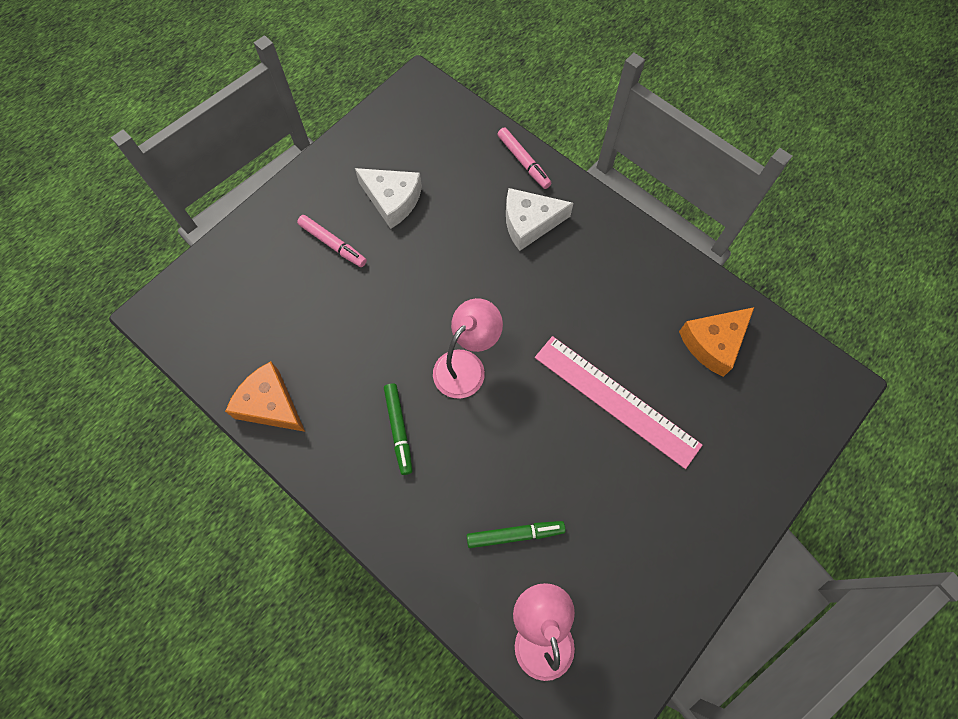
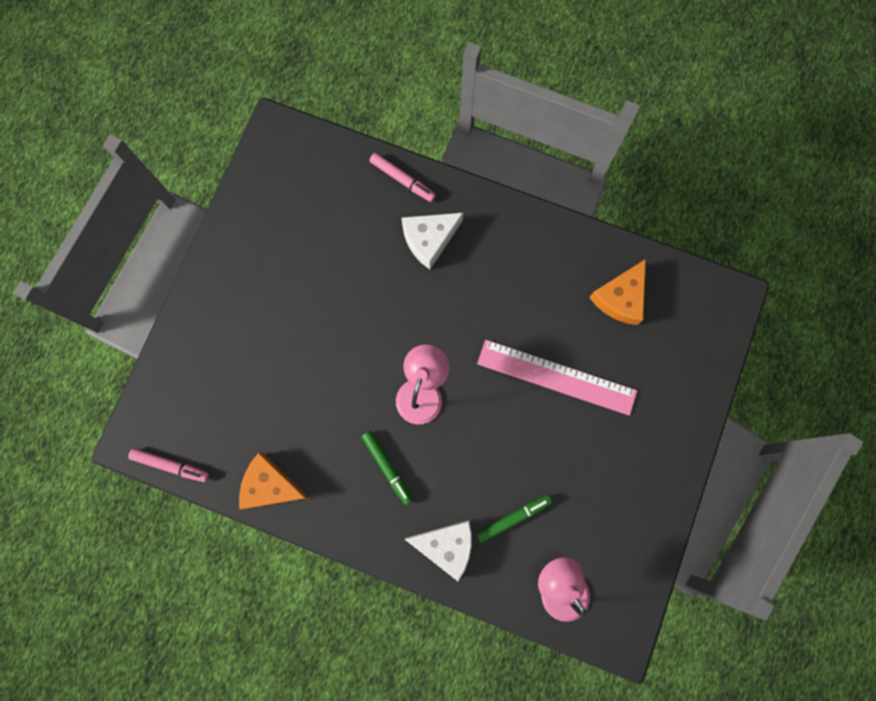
camera: 20 degrees left, 10 degrees up
(333, 244) = (262, 321): pink marker -> pink marker (171, 465)
(392, 200) = (298, 259): white cheese -> white cheese (446, 546)

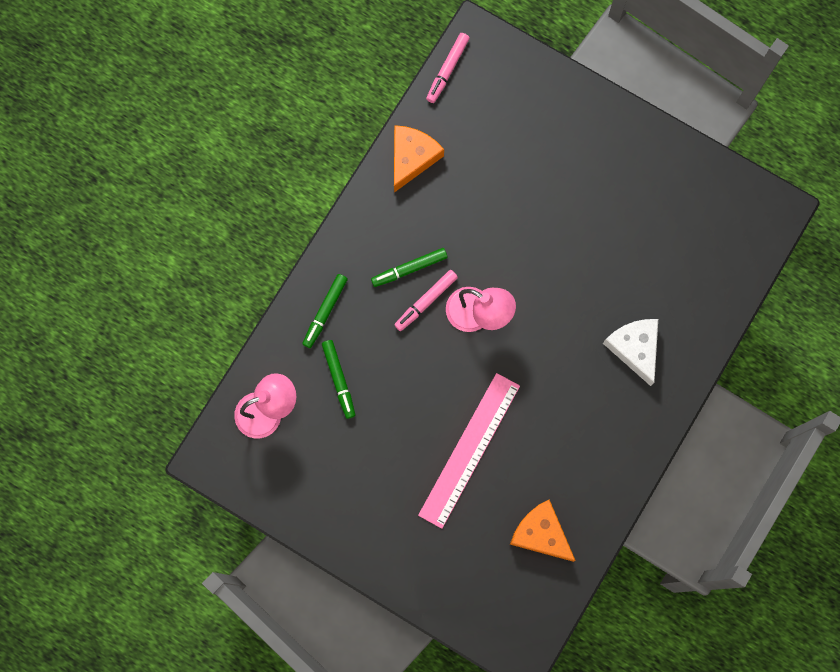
camera: 100 degrees right, 0 degrees up
(402, 180) = (705, 332): pink marker -> pink marker (426, 301)
(446, 546) = (325, 312): white cheese -> green marker

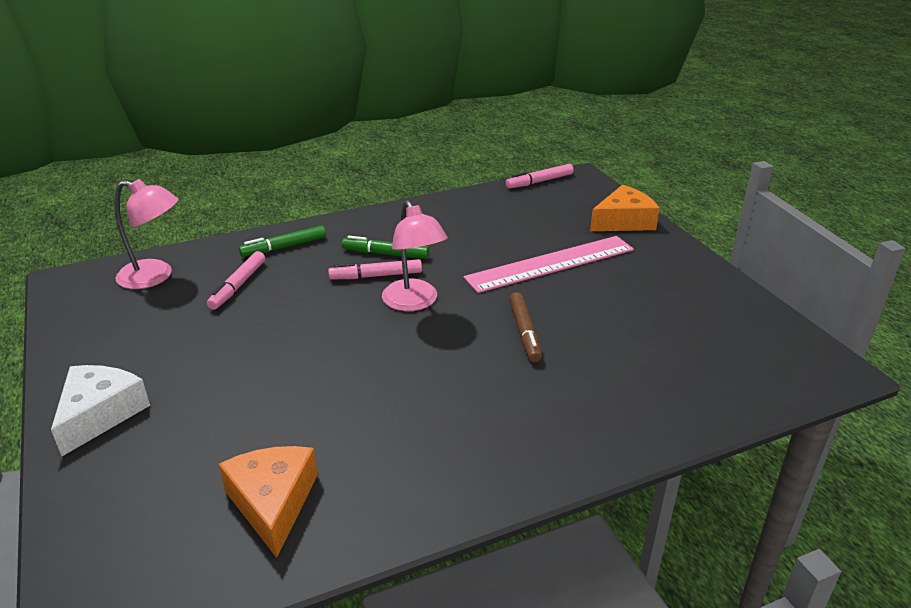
camera: 35 degrees right, 45 degrees down
(339, 380) = (238, 286): green marker -> pink marker
(412, 158) = (461, 206): orange cheese -> orange cheese (624, 221)
(469, 450) = (287, 386): pink ruler -> pink ruler (550, 263)
(573, 298) = (524, 332): none -> brown marker
(635, 348) = (562, 397): white cheese -> white cheese (100, 414)

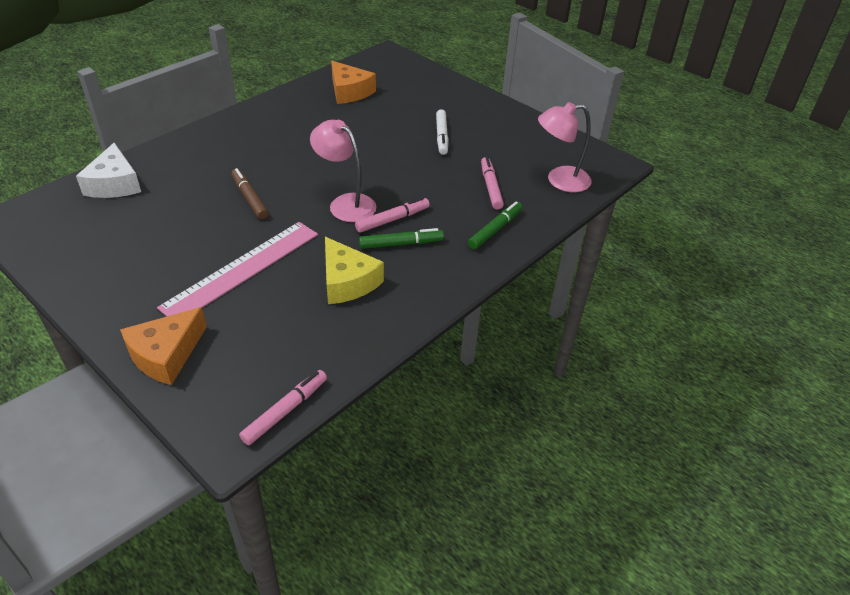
camera: 155 degrees right, 10 degrees up
(100, 414) = (474, 104): white cheese -> white cheese (114, 184)
(216, 365) = (441, 136): none -> white marker
(456, 236) = (347, 282): none -> yellow cheese

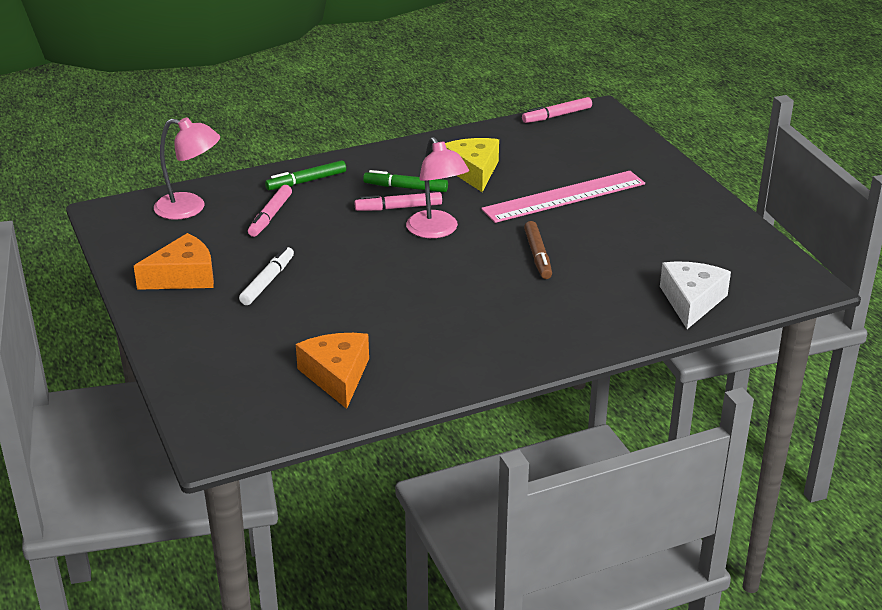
camera: 155 degrees left, 10 degrees down
(166, 355) = (639, 156): orange cheese -> orange cheese (183, 276)

